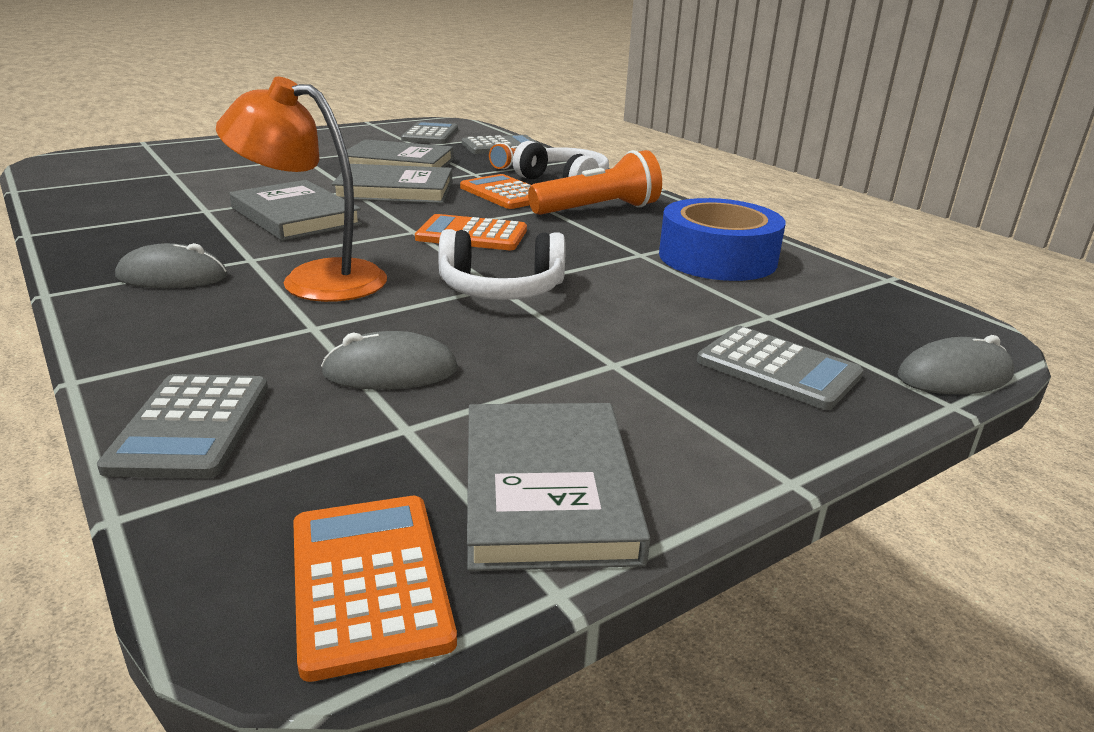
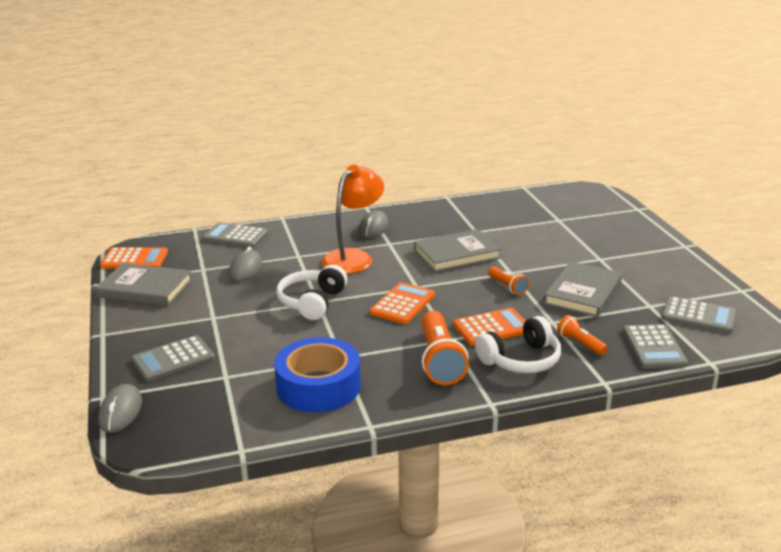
camera: 110 degrees right, 0 degrees up
(395, 190) = (507, 287): grey book -> orange flashlight

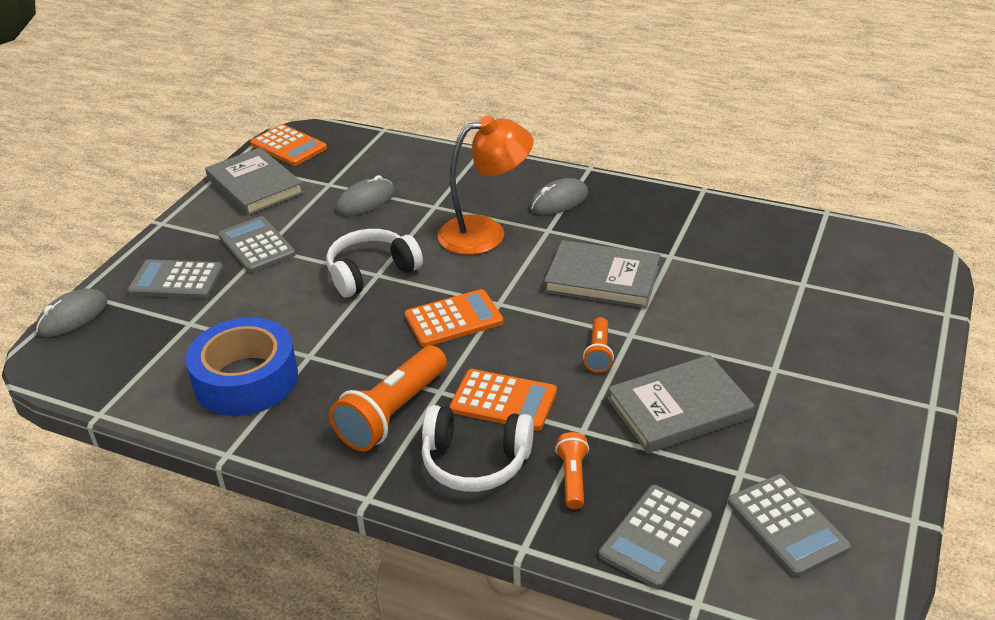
camera: 40 degrees right, 10 degrees up
(235, 236) = (408, 154): grey calculator -> grey calculator (256, 245)

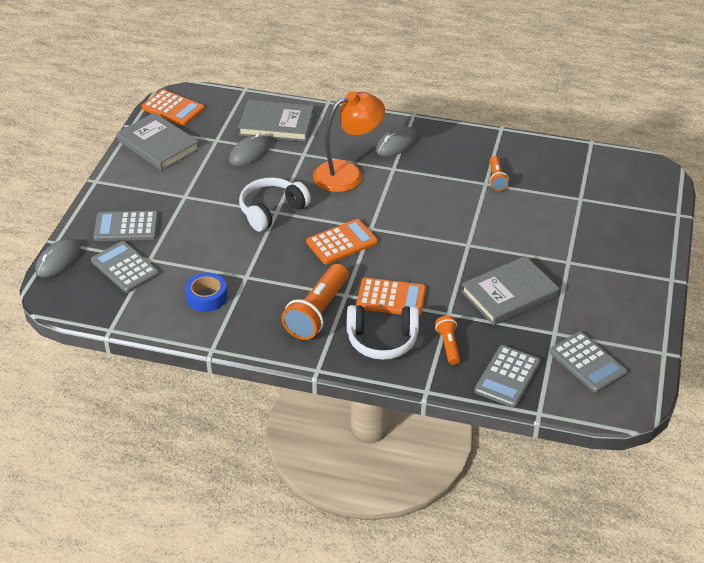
camera: 10 degrees left, 5 degrees up
(246, 379) = (206, 297): blue tape -> blue tape, size x0.56
(256, 245) = (177, 195): grey calculator -> grey calculator (125, 267)
(599, 353) = (449, 260): orange flashlight -> orange flashlight (496, 179)
(602, 279) = (441, 204): grey book -> grey book (277, 124)

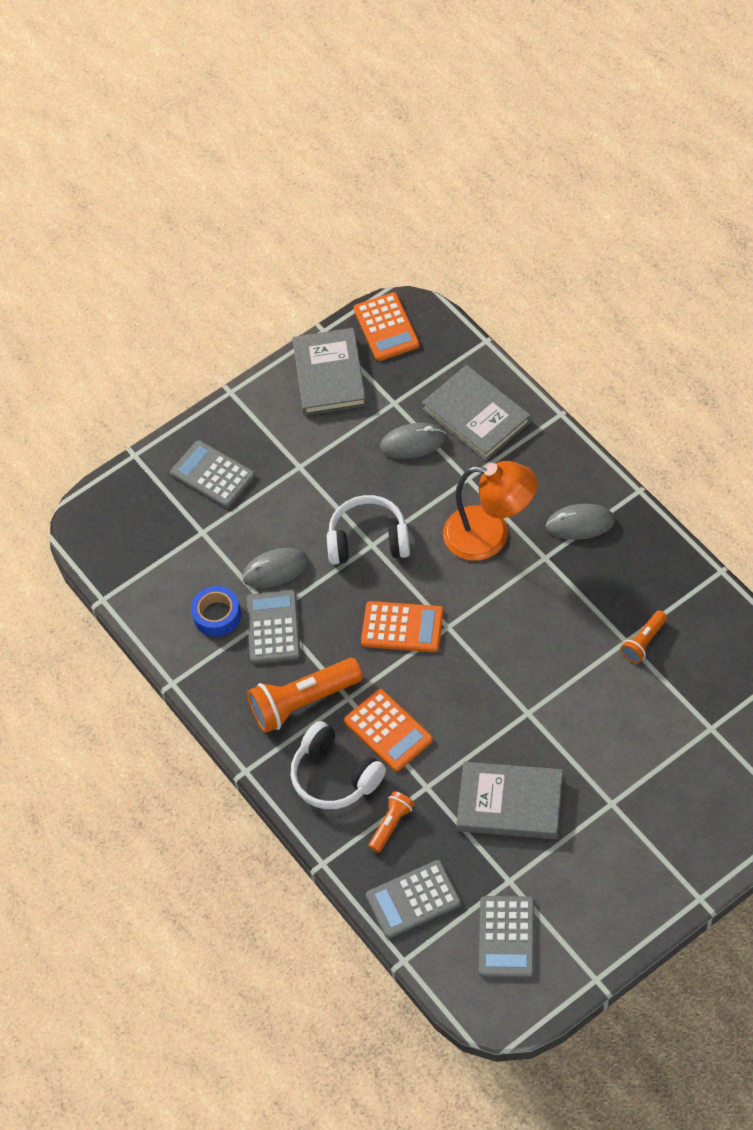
camera: 45 degrees right, 15 degrees up
(58, 260) = (120, 481): grey mouse -> grey mouse (275, 570)
(125, 267) = (172, 529): grey calculator -> grey calculator (273, 627)

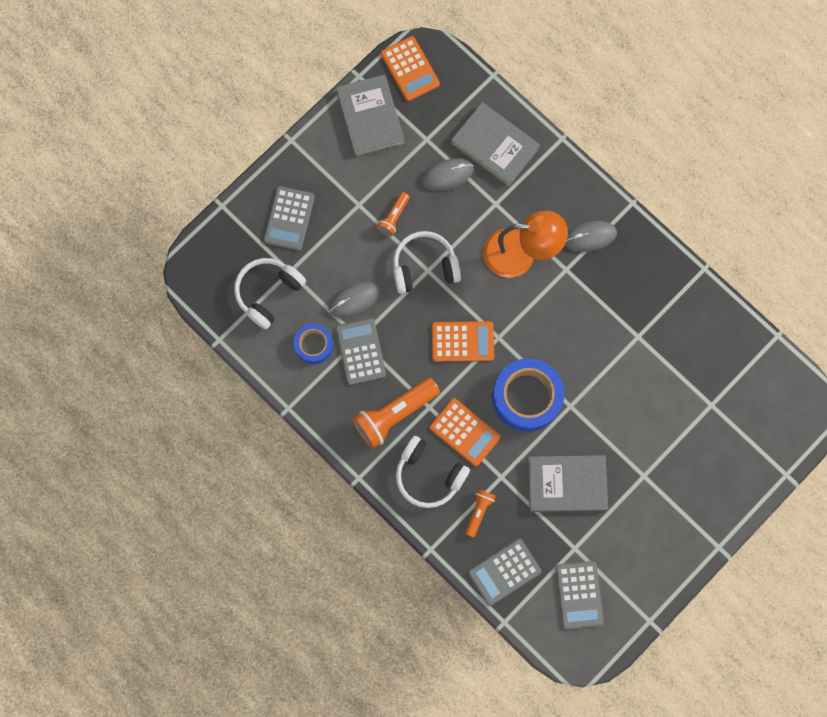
camera: 15 degrees left, 20 degrees up
(172, 553) = (268, 293): none -> white headphones
(212, 475) = (289, 218): grey calculator -> grey calculator turned 105 degrees counterclockwise
(473, 697) = (526, 397): none -> blue tape
(644, 642) = (652, 336): orange flashlight -> orange flashlight (393, 217)

